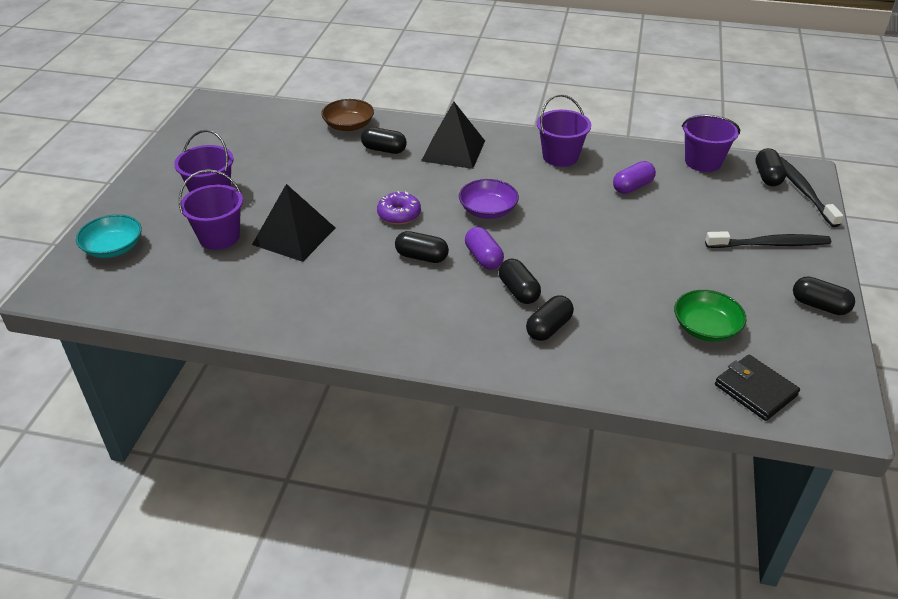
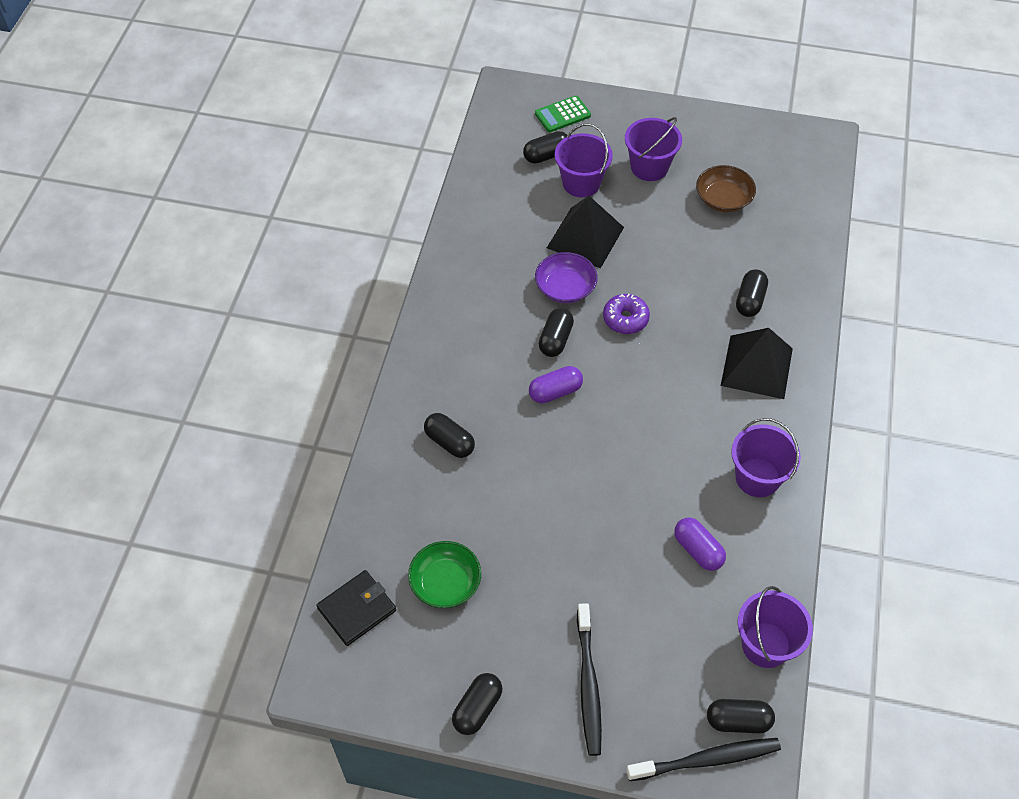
camera: 90 degrees right, 15 degrees up
(113, 248) = (562, 115): turquoise bowl -> green calculator
(348, 125) = (797, 265): brown bowl -> brown bowl (723, 199)
(488, 210) = (639, 398): purple bowl -> purple bowl (565, 287)
(518, 291) = (503, 420): black capsule -> black capsule (546, 155)

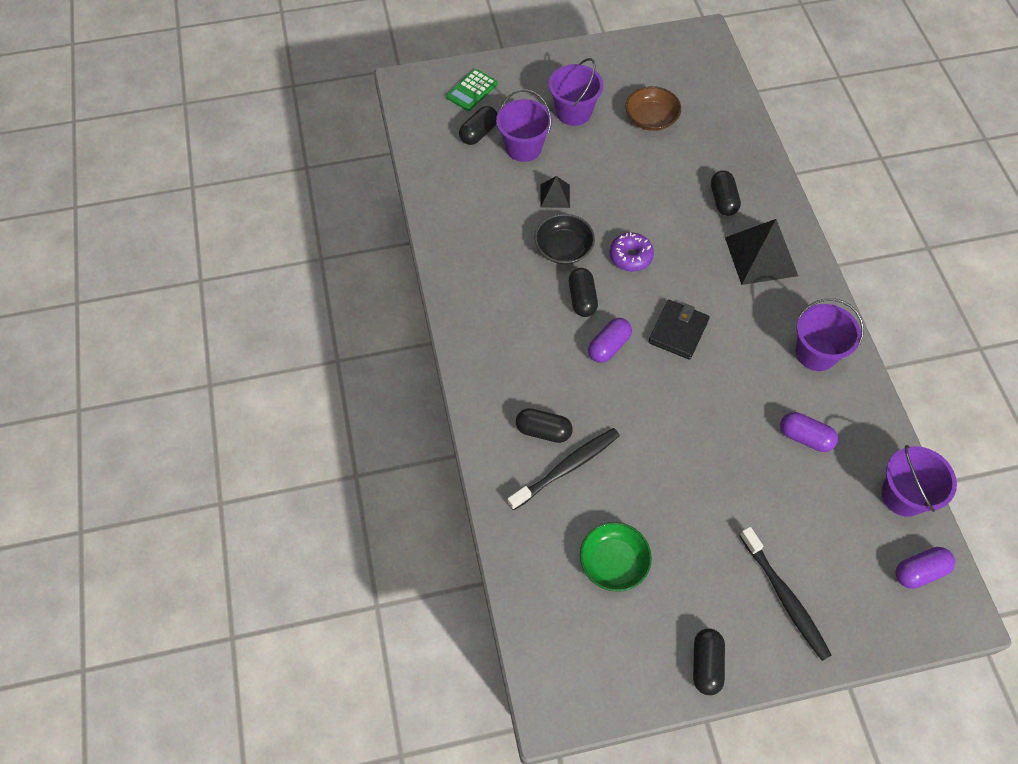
camera: 25 degrees left, 5 degrees up
(357, 609) = (550, 623): black wallet -> black wallet (678, 331)
(565, 287) = (563, 248): purple bowl -> black bowl
(585, 237) = (555, 195): black pyramid -> black pyramid, size x0.52
(706, 760) = (914, 617): black toothbrush -> black toothbrush (566, 468)
(738, 721) = (919, 571): black capsule -> purple capsule

